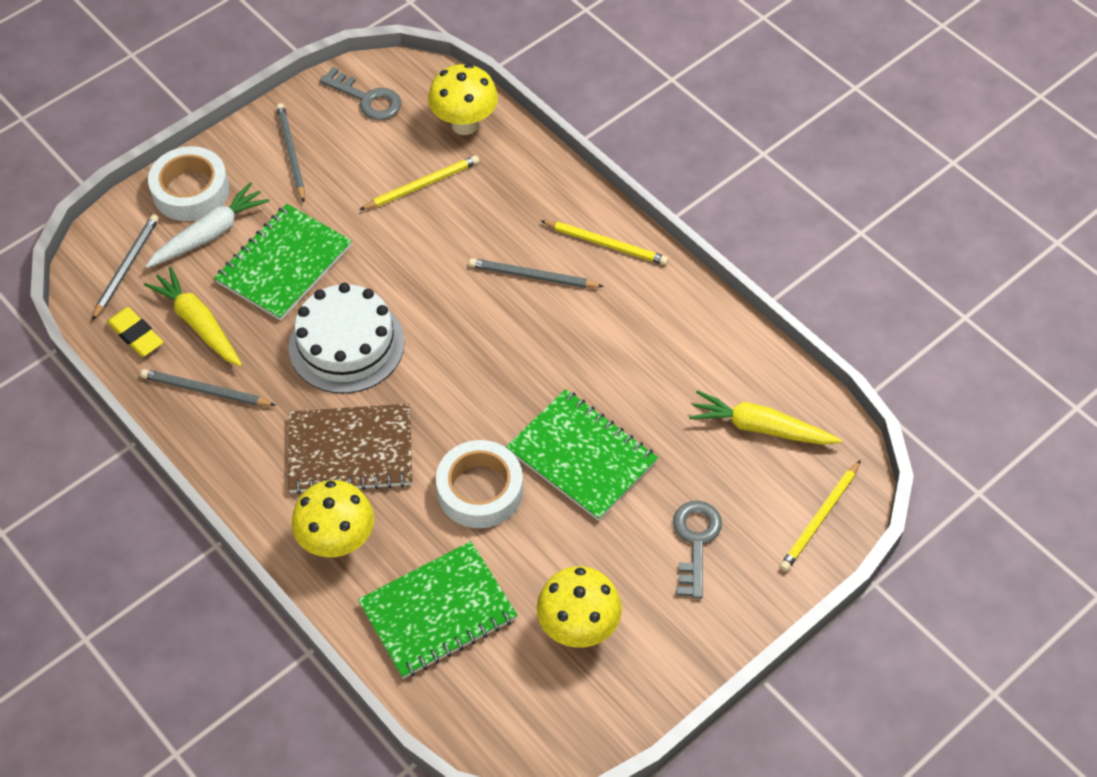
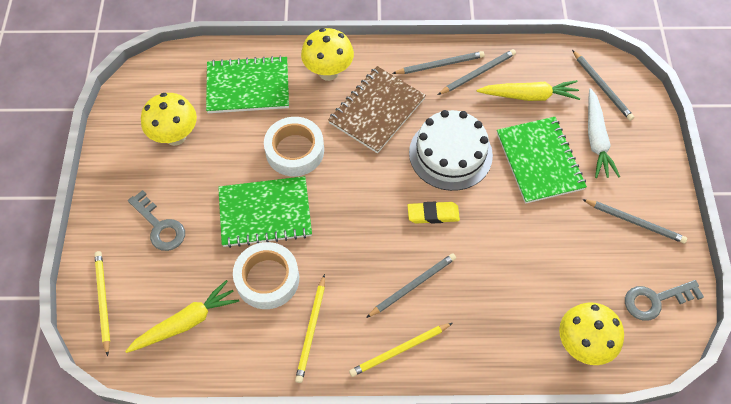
camera: 130 degrees right, 5 degrees up
(136, 335) = (545, 65): yellow eraser -> yellow eraser (433, 214)
(191, 191) = (642, 150): white tape -> white tape (267, 279)
(225, 436) = (439, 65): none -> grey pencil
(422, 185) = (545, 277): yellow pencil -> yellow pencil (311, 330)
(438, 612) = (248, 86): green notebook -> green notebook turned 75 degrees clockwise

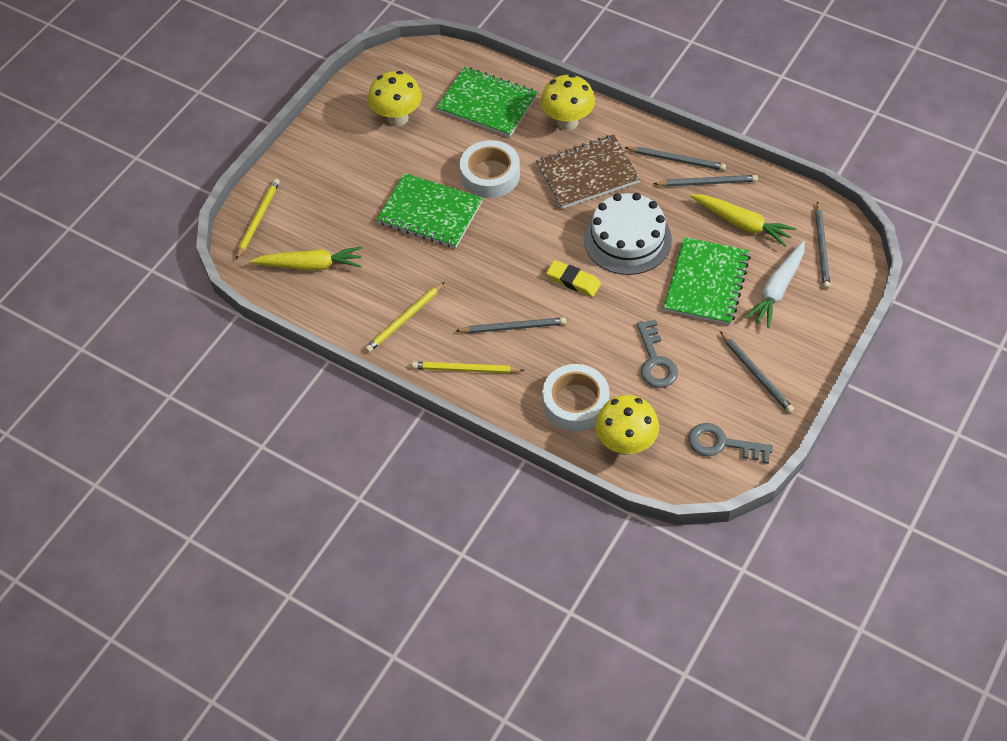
camera: 35 degrees right, 5 degrees down
(159, 226) = (338, 183): grey key -> grey key (655, 360)
(267, 279) = (396, 264): white tape -> white tape (575, 402)

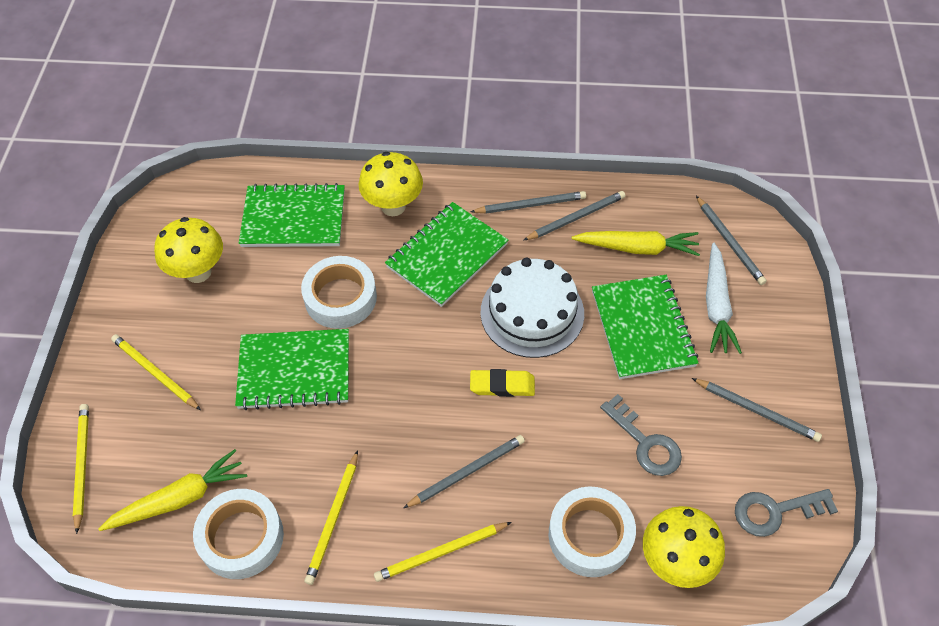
camera: 30 degrees left, 0 degrees up
(334, 177) = (155, 373): none -> yellow pencil
(338, 305) = (241, 537): none -> white tape
(587, 174) = (447, 255): brown notebook -> green notebook

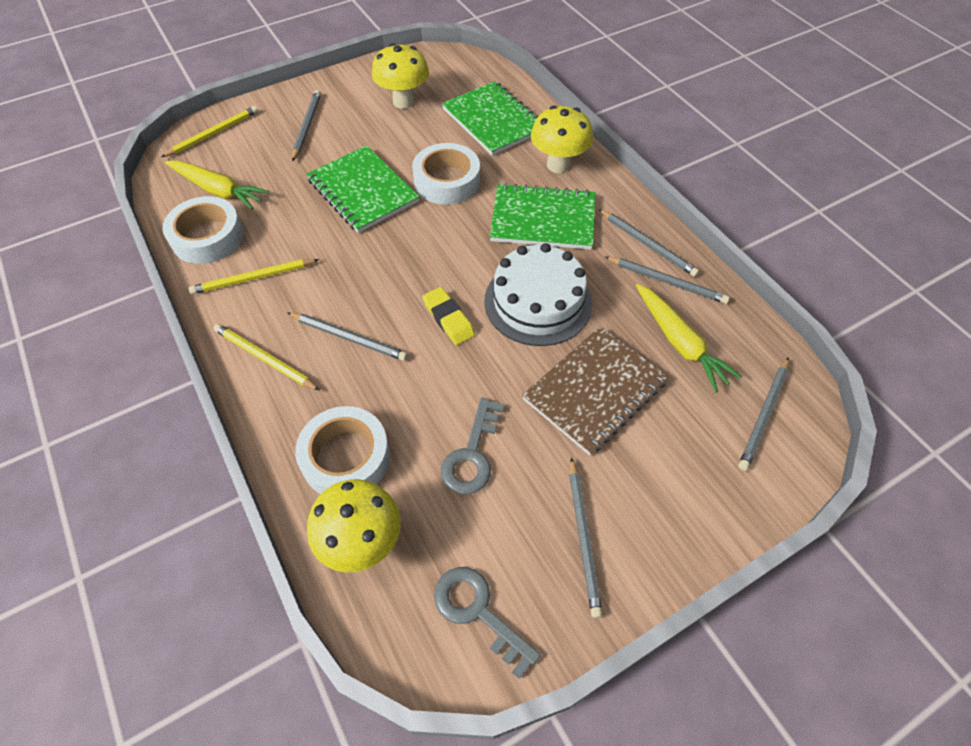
camera: 55 degrees right, 0 degrees up
(155, 373) = (306, 127): yellow pencil -> grey pencil
(642, 328) = (594, 391): green notebook -> brown notebook
(716, 306) = (676, 440): white carrot -> none

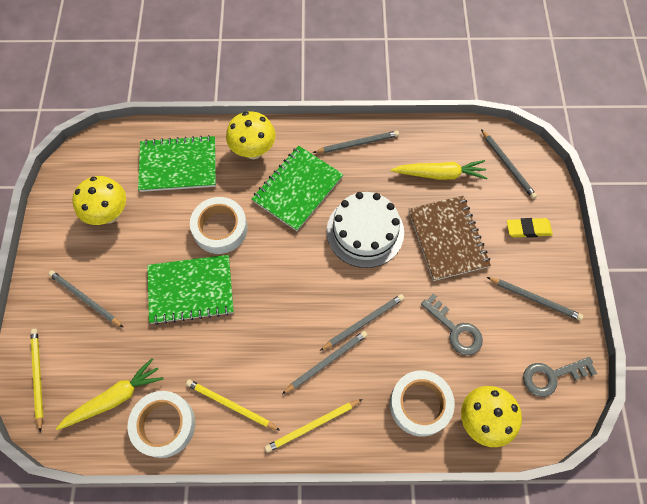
camera: 60 degrees left, 10 degrees up
(254, 278) = (231, 405): yellow pencil -> yellow pencil turned 105 degrees clockwise
(448, 318) = (347, 291): yellow eraser -> yellow eraser (528, 229)
(666, 281) = (392, 152): grey pencil -> grey pencil (363, 322)

